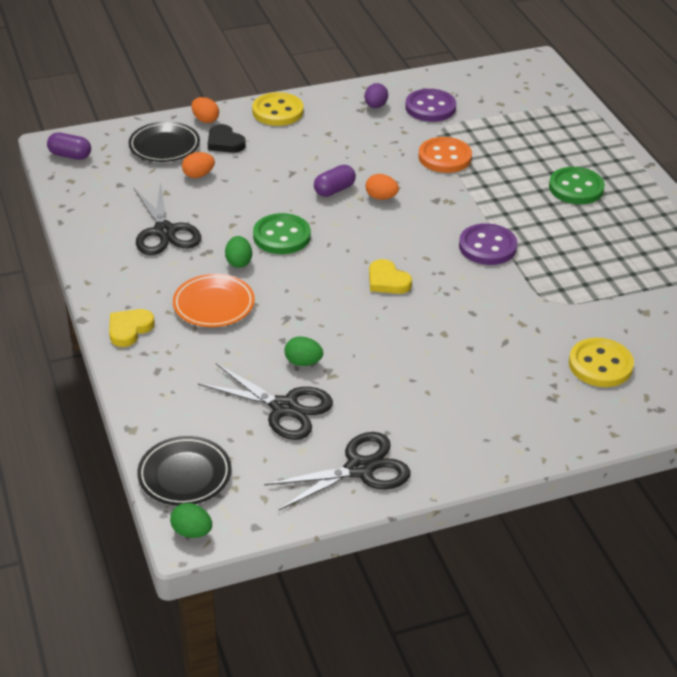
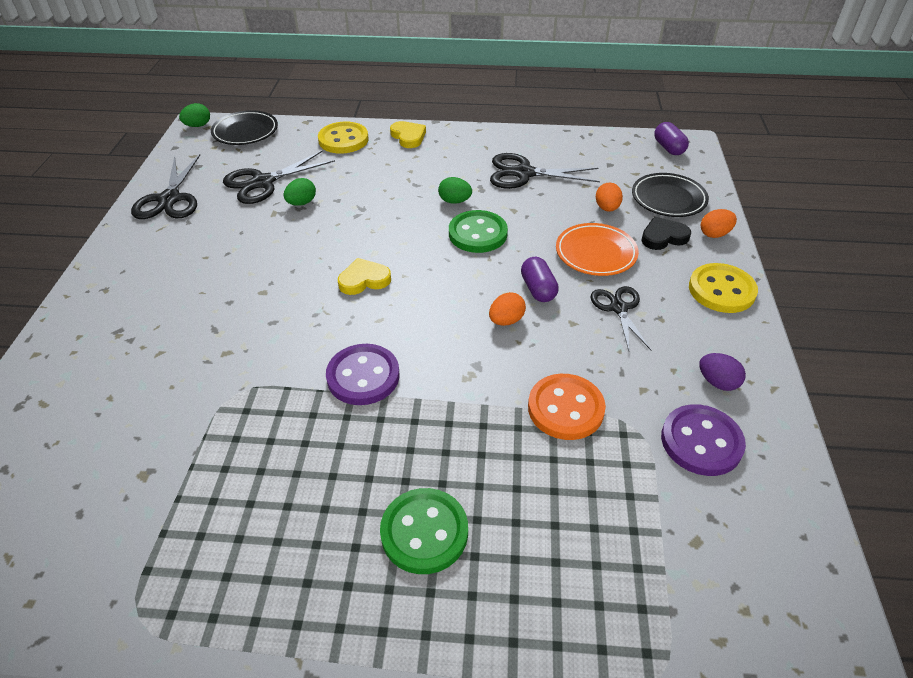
camera: 115 degrees right, 5 degrees up
(70, 155) = (668, 148): purple capsule -> purple capsule turned 60 degrees counterclockwise
(214, 305) = (407, 177): orange plate -> orange plate (595, 253)
(330, 151) = (619, 308): none -> black scissors
(600, 365) = (116, 387): yellow button -> yellow button (343, 140)

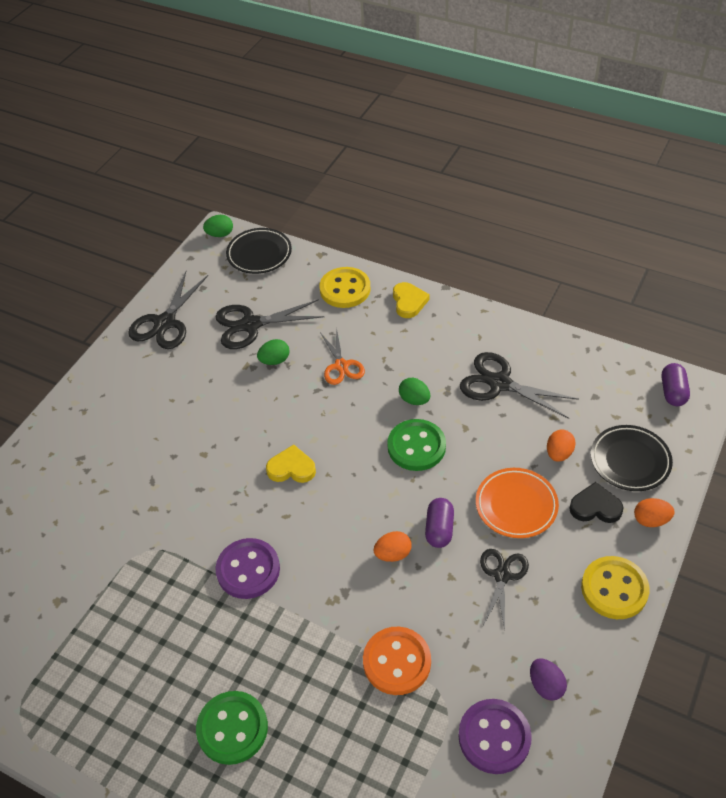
camera: 25 degrees right, 5 degrees up
(370, 192) = (341, 366): none -> orange scissors

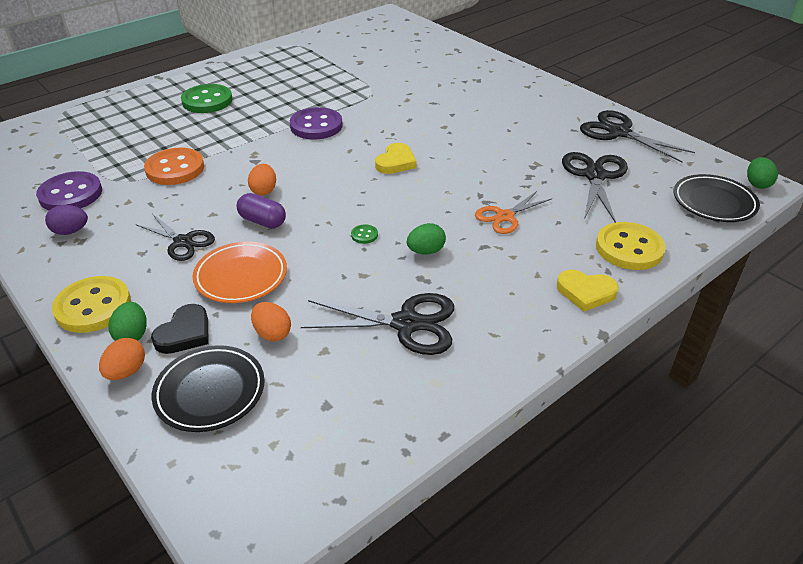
camera: 110 degrees right, 10 degrees down
(274, 360) = (535, 179): green egg -> green egg (132, 335)
(341, 366) = (504, 216): orange scissors -> orange scissors turned 45 degrees counterclockwise
(416, 446) = (364, 235): green button -> green button, size x0.42
(499, 383) = (406, 324): black scissors -> black scissors turned 45 degrees clockwise
(673, 392) = (270, 501): purple capsule -> none

